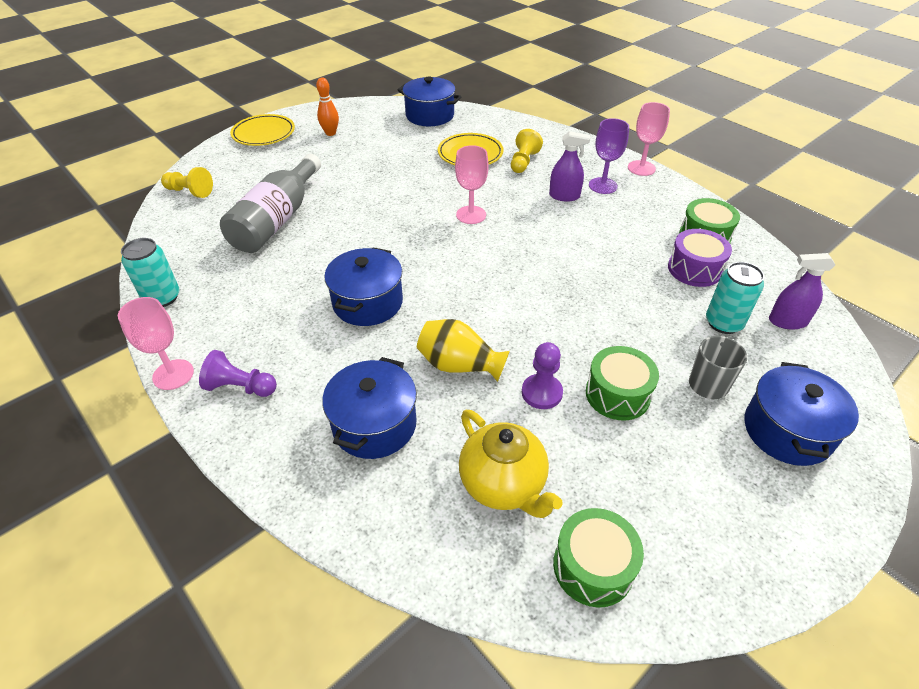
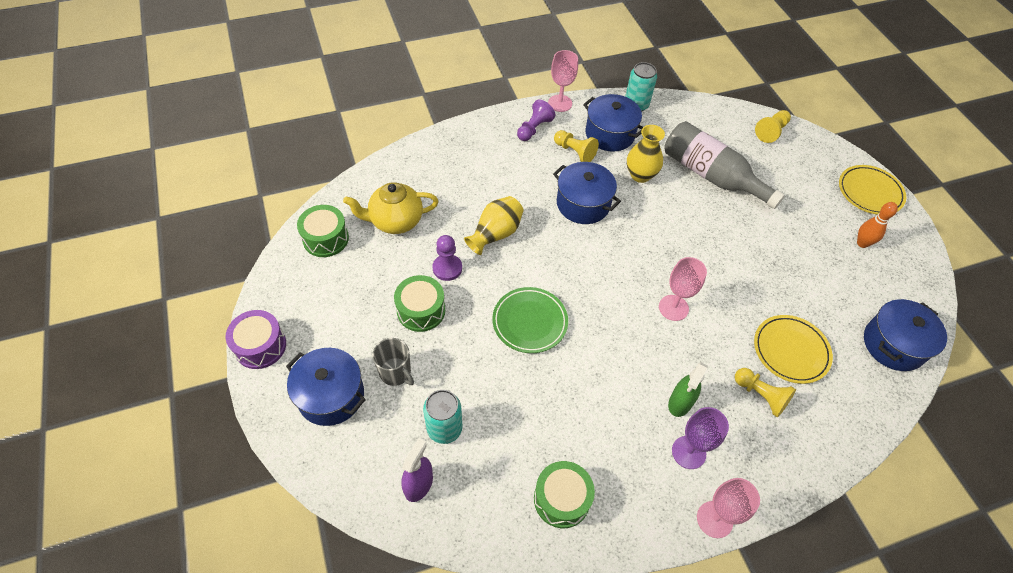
camera: 110 degrees right, 10 degrees up
(277, 332) = (575, 152): none -> yellow pawn
(298, 268) = (640, 175): none -> yellow vase
(374, 425) = (471, 179): blue pot -> blue pot (610, 134)
(559, 300) = (529, 322): none -> green plate
(564, 196) = (680, 402): purple spray bottle -> green spray bottle
(694, 269) = (519, 453): purple drum -> purple drum (260, 346)

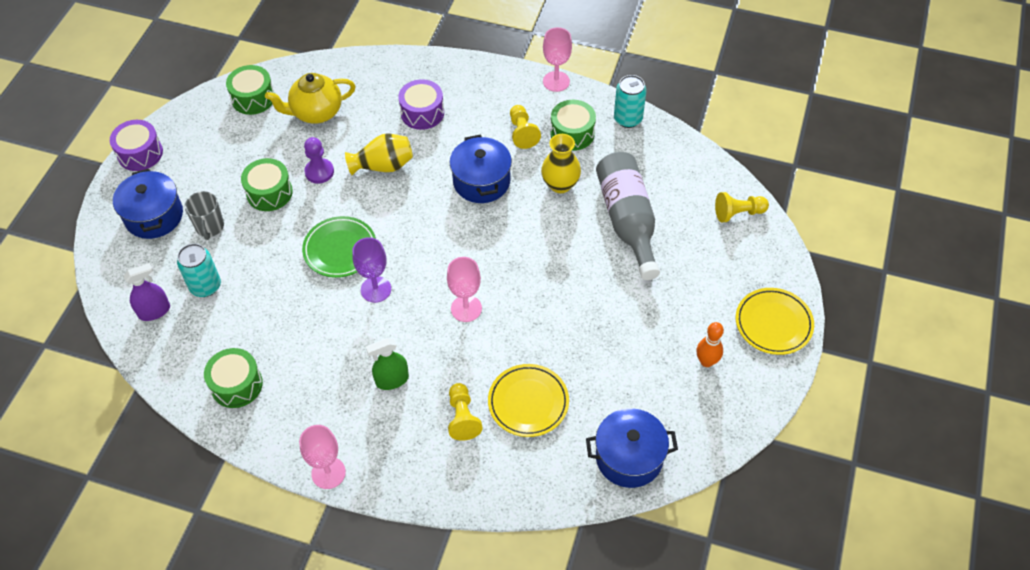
camera: 40 degrees right, 0 degrees up
(395, 221) = (316, 113): yellow teapot -> yellow teapot turned 45 degrees counterclockwise
(484, 176) = (422, 113): none -> purple drum
(534, 128) = (508, 93): purple pawn -> none
(610, 134) = (572, 133): blue pot -> green drum
(688, 452) = (359, 417): purple goblet -> purple goblet (376, 289)

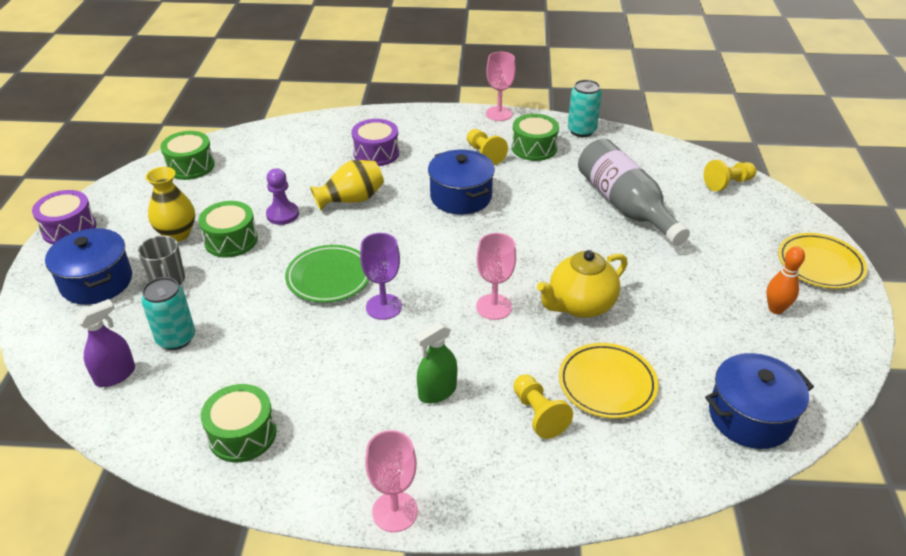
camera: 15 degrees left, 15 degrees down
(316, 113) = (263, 168): yellow teapot -> yellow teapot (580, 305)
(560, 184) = (542, 187): yellow vase -> yellow vase (177, 234)

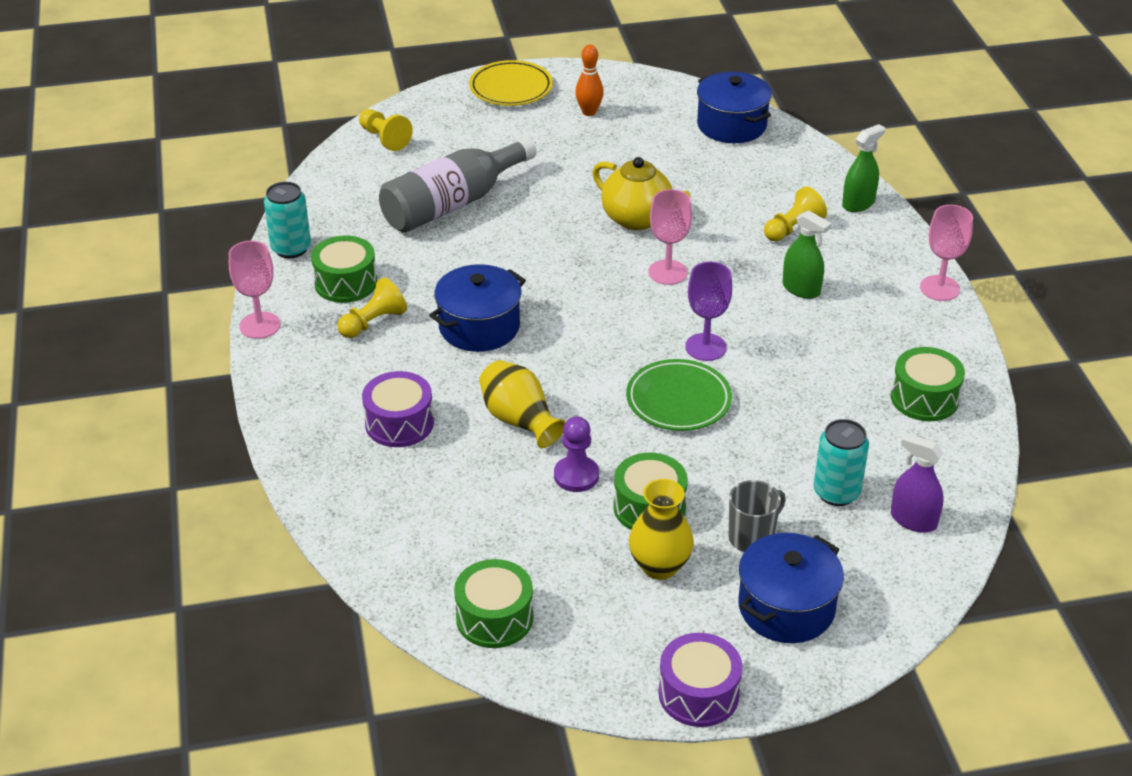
camera: 105 degrees left, 0 degrees up
(573, 488) = (858, 203): none -> green spray bottle
(607, 384) = (735, 196): yellow plate -> none

